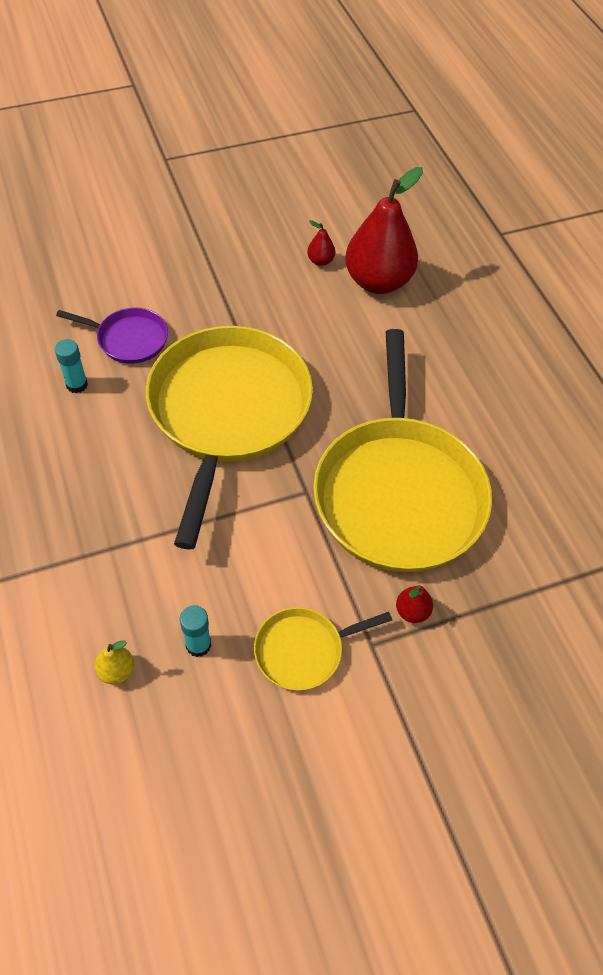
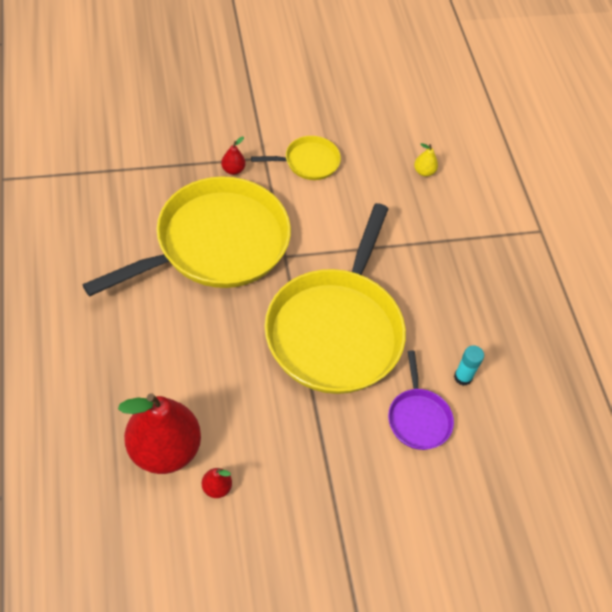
camera: 175 degrees left, 0 degrees up
(129, 339) = (418, 418): purple pan -> purple pan turned 120 degrees counterclockwise
(198, 645) = (373, 176): turquoise glue stick -> none
(398, 493) = (216, 243): yellow pan -> yellow pan turned 45 degrees clockwise

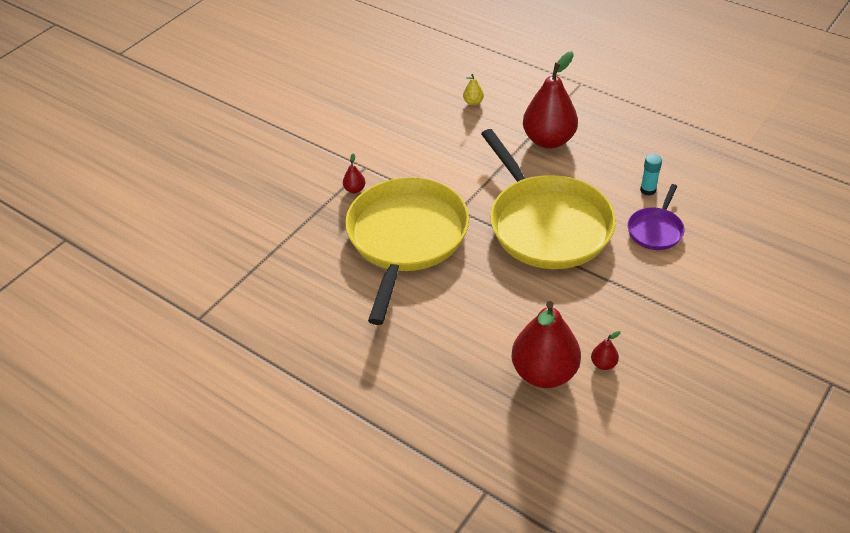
camera: 35 degrees left, 10 degrees down
(308, 162) = (396, 149): yellow pan -> none
(418, 418) = (655, 230): purple pan -> purple pan turned 75 degrees clockwise
(440, 258) = (548, 140): none -> red pear

